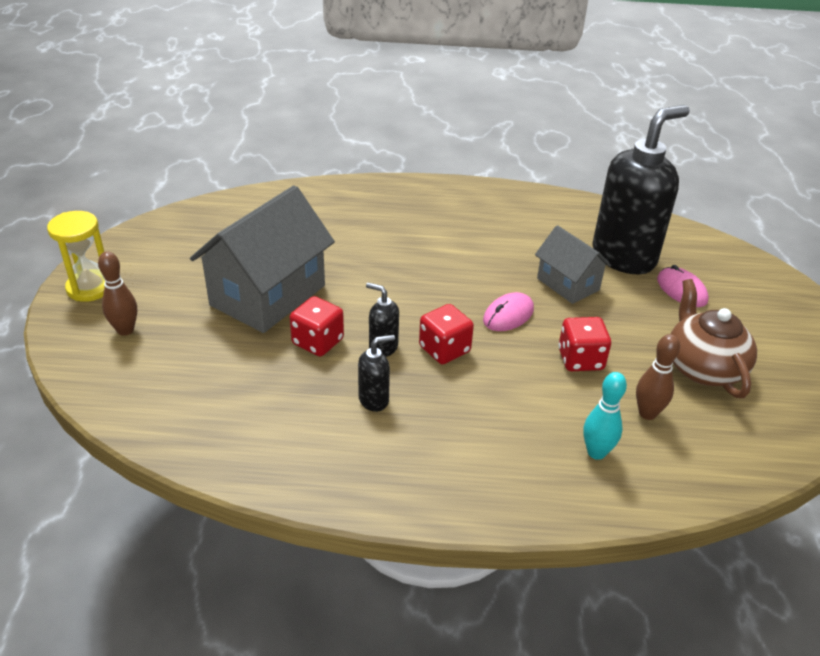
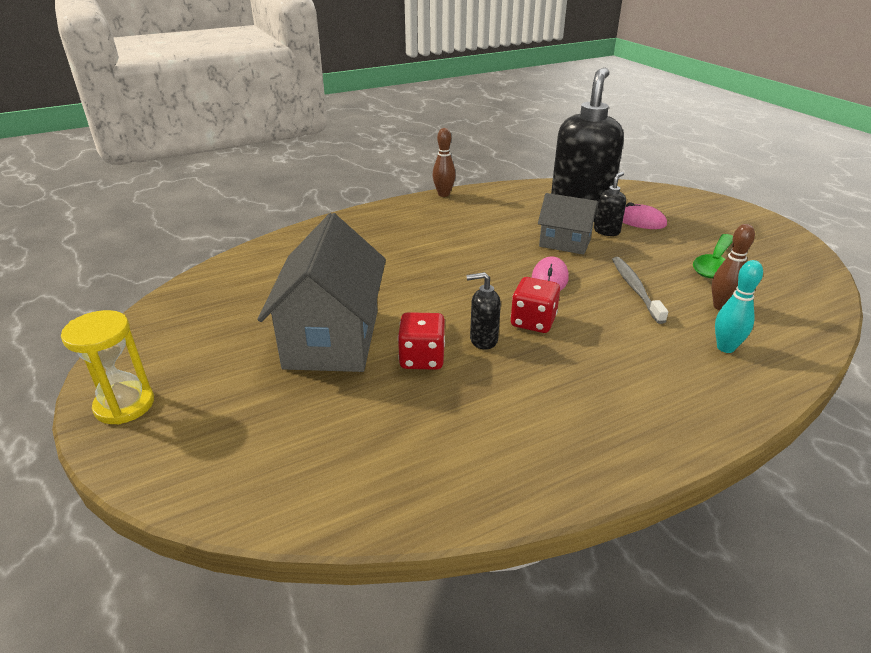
camera: 30 degrees left, 5 degrees down
(125, 330) = (211, 429): brown bowling pin -> brown bowling pin (443, 194)
(374, 400) = (524, 384): black soap dispenser -> black soap dispenser (607, 231)
(580, 359) = (635, 289): red dice -> grey toothbrush
(702, 367) = (714, 263): brown teapot -> green spoon

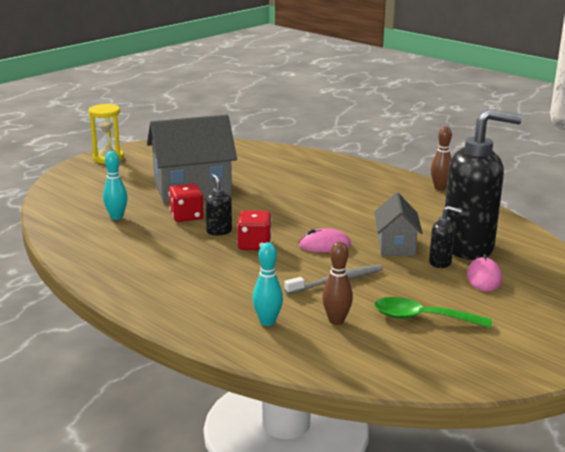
camera: 70 degrees right, 10 degrees down
(385, 426) = (116, 217): none -> turquoise bowling pin

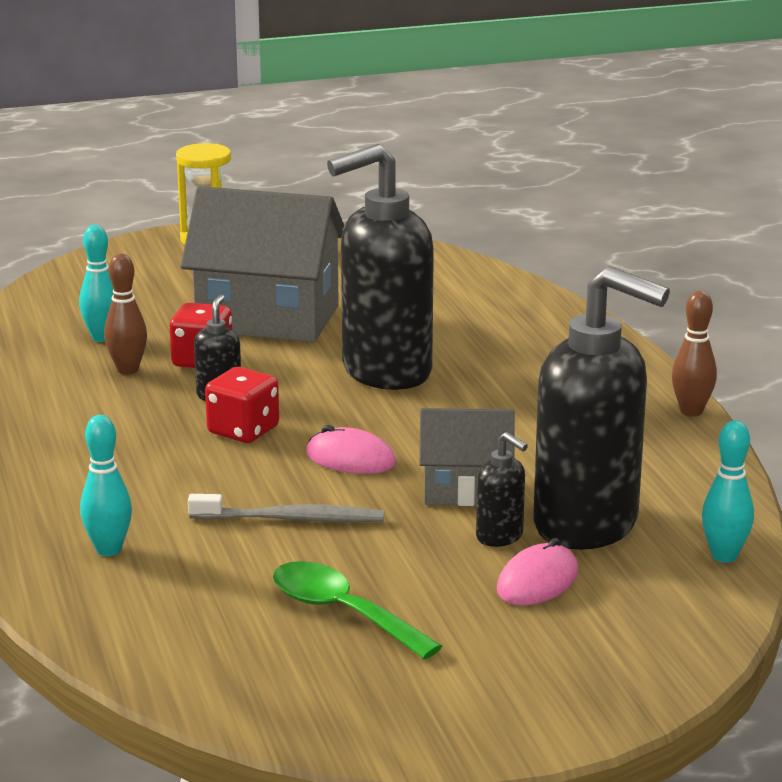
camera: 30 degrees right, 0 degrees up
(284, 201) = (385, 372): none -> black soap dispenser
(336, 321) = (207, 577): brown bowling pin -> brown bowling pin (127, 370)
(396, 246) = (465, 490): grey house -> grey house turned 60 degrees clockwise
(539, 245) = (724, 556): none -> turquoise bowling pin

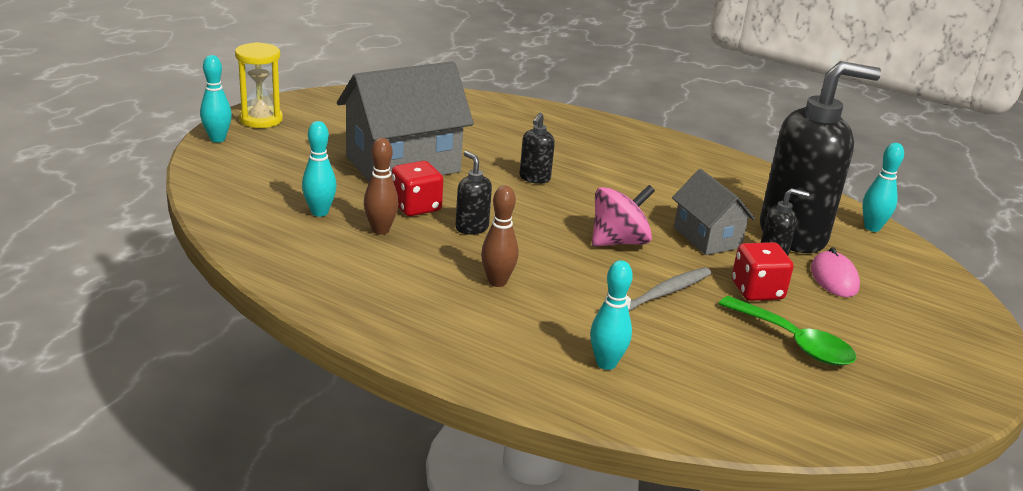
camera: 45 degrees left, 5 degrees up
(132, 247) = (217, 139): none -> turquoise bowling pin
(243, 431) = (529, 246): red dice -> red dice (757, 291)
(343, 612) = (793, 342): green spoon -> green spoon turned 135 degrees counterclockwise
(350, 459) = (618, 241): pink mouse -> pink spinning top
(385, 372) = (534, 178): black soap dispenser -> black soap dispenser, size x0.42
(465, 490) = (707, 238): grey house -> grey house turned 75 degrees counterclockwise
(691, 411) = (715, 151): brown bowling pin -> brown bowling pin (497, 282)

